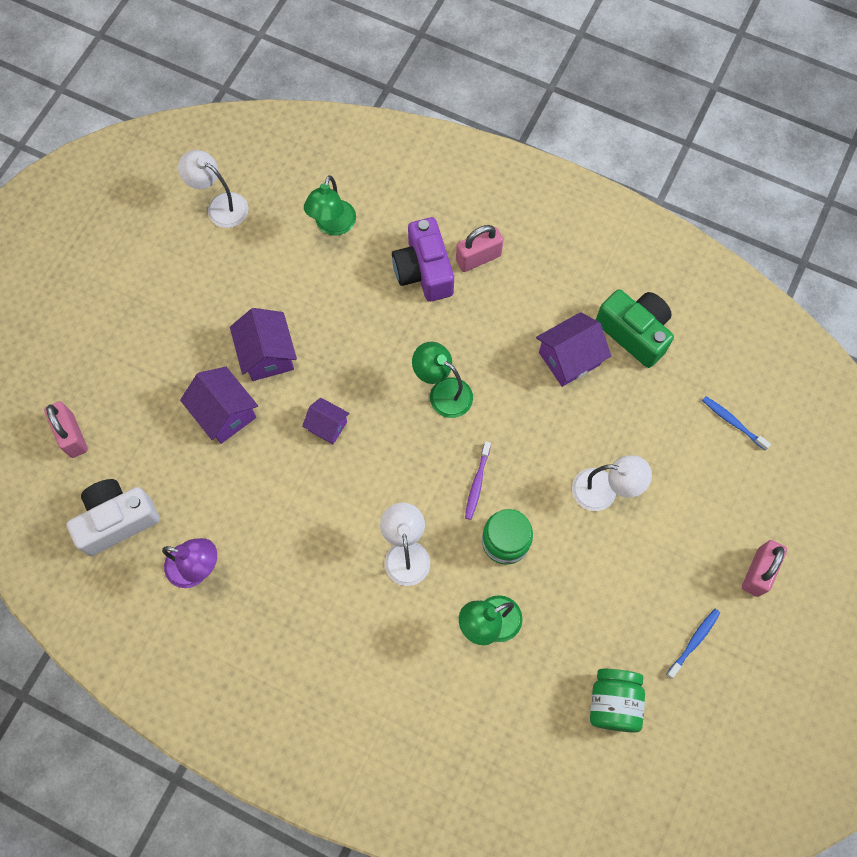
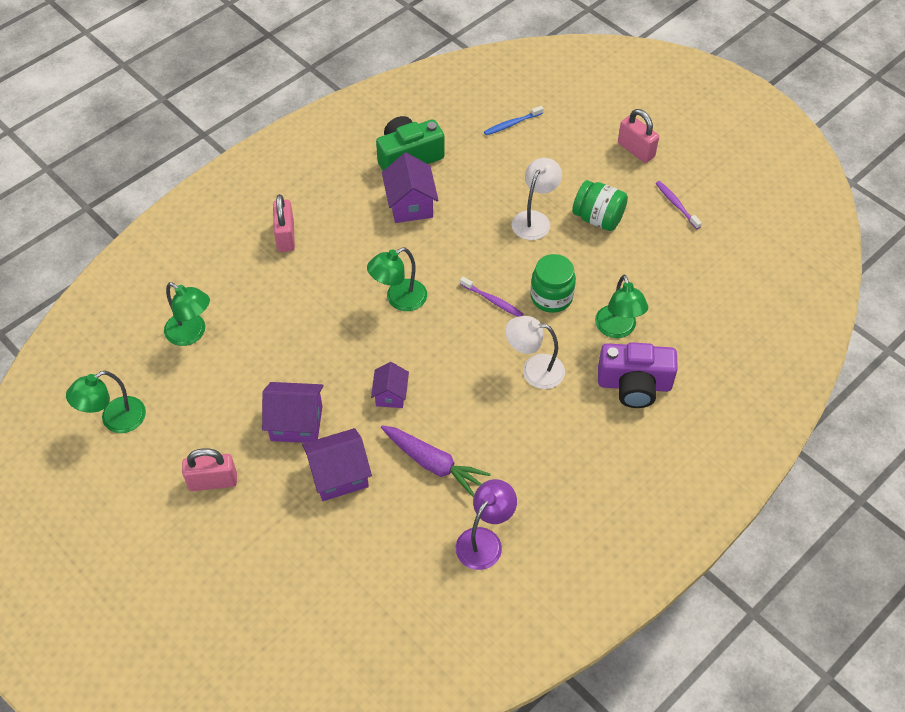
camera: 70 degrees left, 15 degrees down
(72, 435) = (298, 621): pink padlock -> pink padlock (213, 481)
(117, 520) = (407, 600): white camera -> none
(220, 206) = (115, 420): white lamp -> green lamp
(264, 493) = (433, 464): none -> purple carrot
(327, 426) = (390, 395): purple house -> purple house turned 45 degrees counterclockwise
(424, 271) = (276, 278): purple camera -> purple camera (634, 384)
(613, 702) = (708, 269): green jar -> green jar (598, 218)
(694, 642) = (676, 205): blue toothbrush -> purple toothbrush

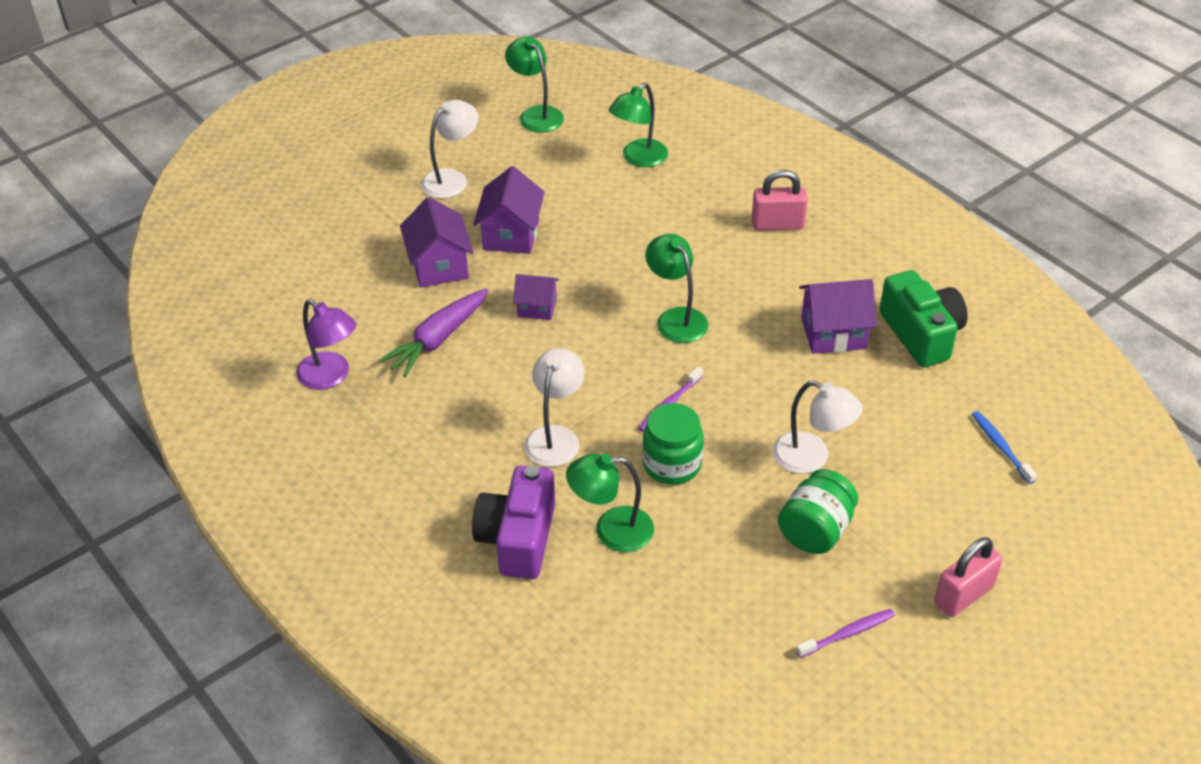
camera: 95 degrees right, 10 degrees down
(213, 481) = (452, 179): pink padlock -> white lamp

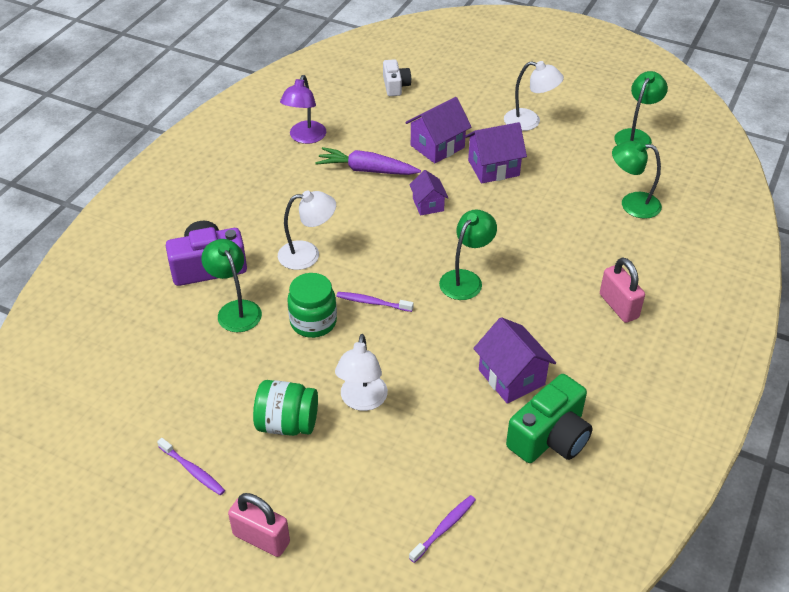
camera: 65 degrees right, 0 degrees up
(292, 263) = (395, 86): none -> white camera
(1001, 447) = (444, 528): blue toothbrush -> purple toothbrush

